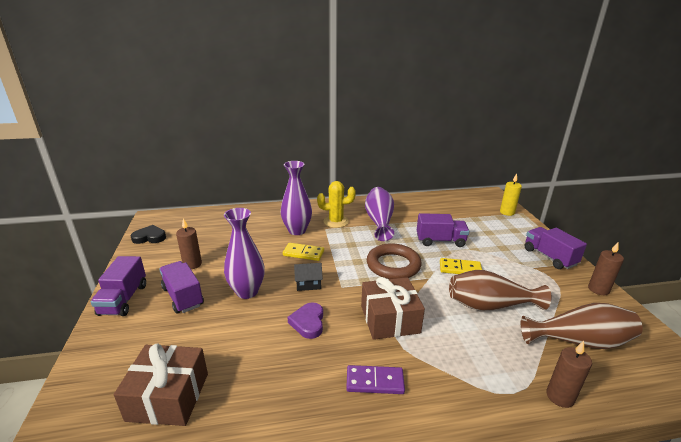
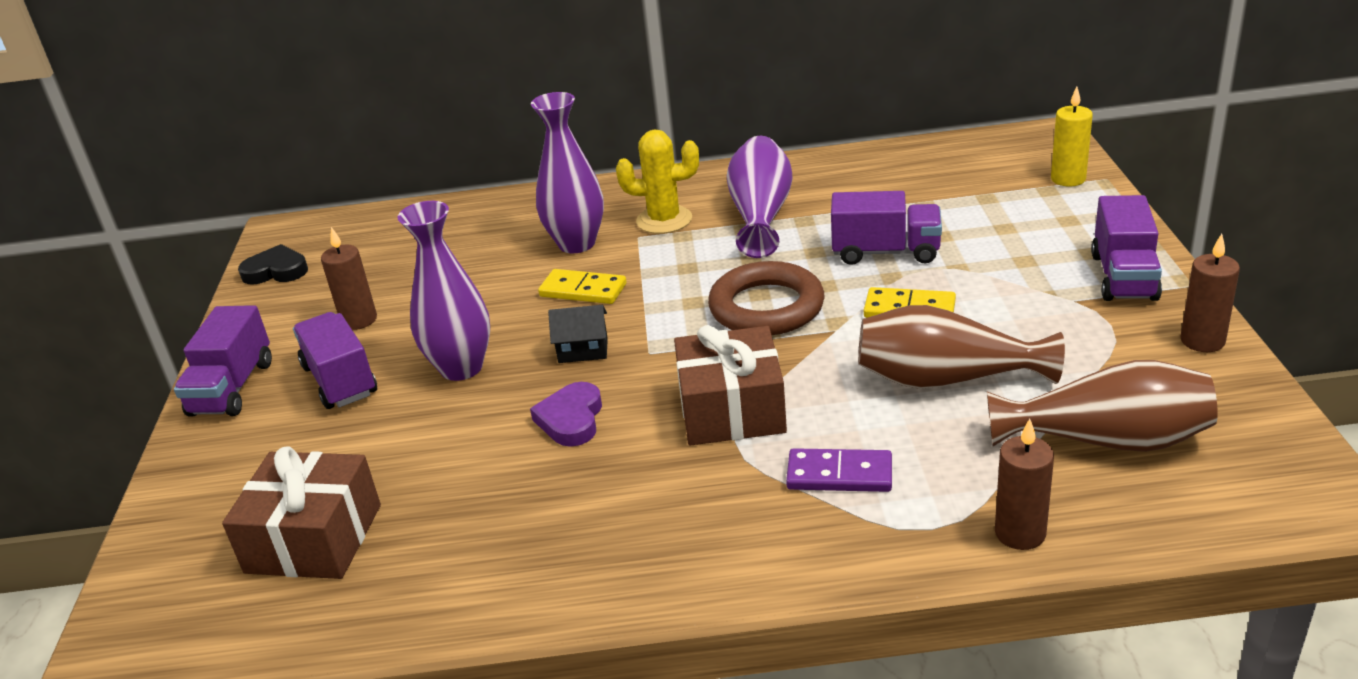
camera: 10 degrees right, 5 degrees up
(375, 381) = (676, 513): purple domino -> purple domino (839, 474)
(549, 257) = (1123, 277): purple truck -> purple truck turned 150 degrees counterclockwise

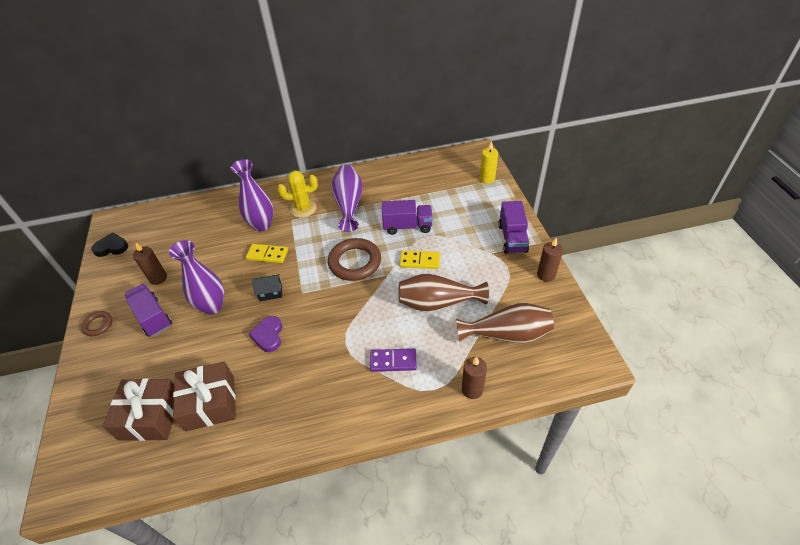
camera: 10 degrees left, 15 degrees up
(232, 388) = (98, 325): purple truck -> brown ring
(731, 409) = (342, 325): brown gift -> brown gift (210, 403)

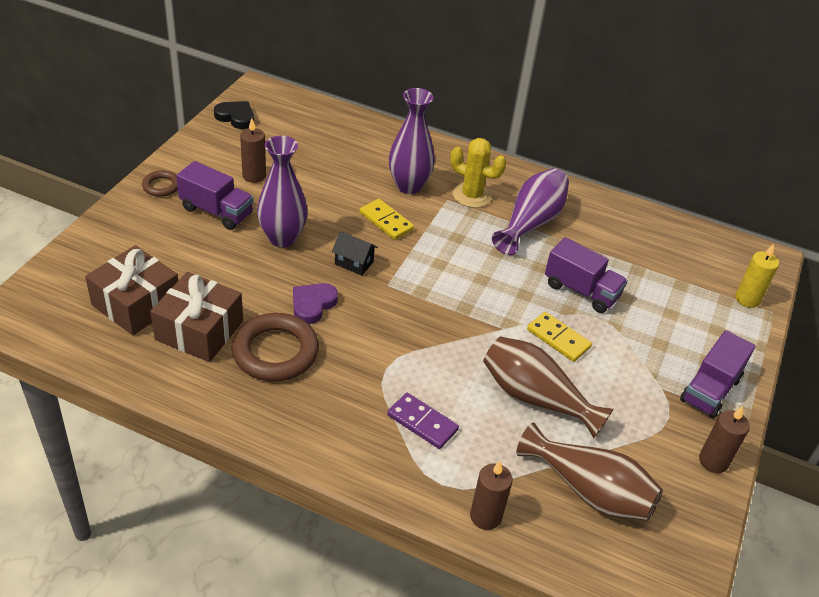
camera: 30 degrees right, 5 degrees down
(153, 317) = (216, 211): purple truck -> purple truck turned 120 degrees clockwise
(355, 262) = (477, 290): brown ring -> brown ring (275, 352)

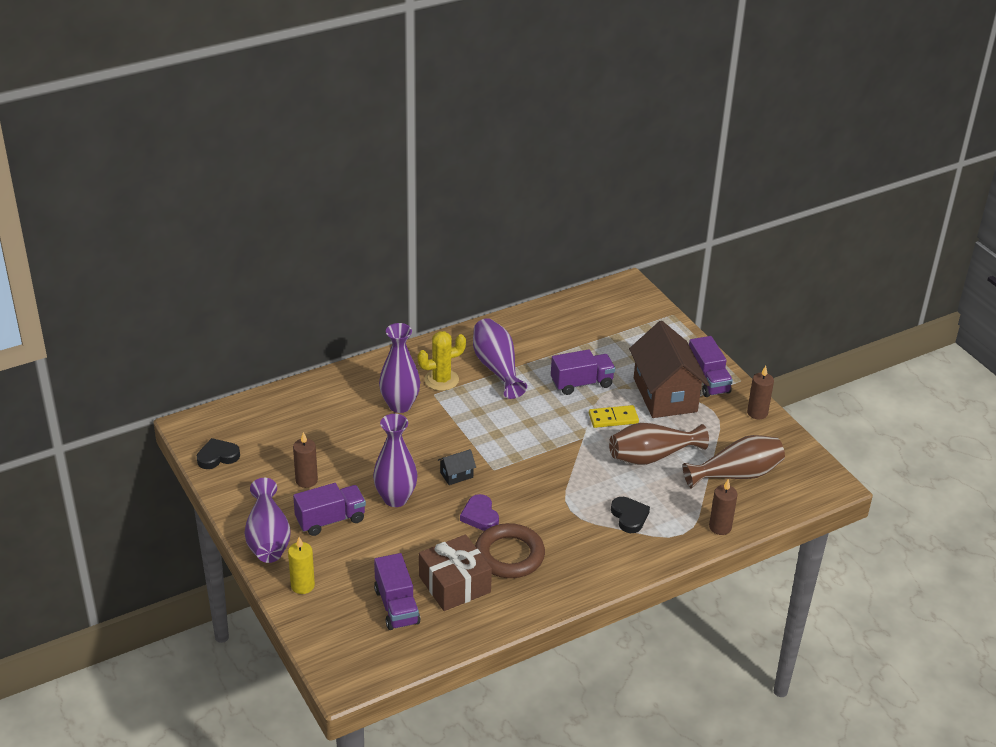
camera: 50 degrees left, 5 degrees down
(136, 304) = (396, 606): brown gift -> purple truck
(161, 186) = (268, 538): brown ring -> purple vase
(386, 221) = (428, 437): yellow domino -> none
(422, 422) = (629, 517): purple domino -> black heart
(643, 364) = (665, 395): none -> brown house
(747, 299) = (653, 317): yellow candle -> yellow candle (302, 585)

